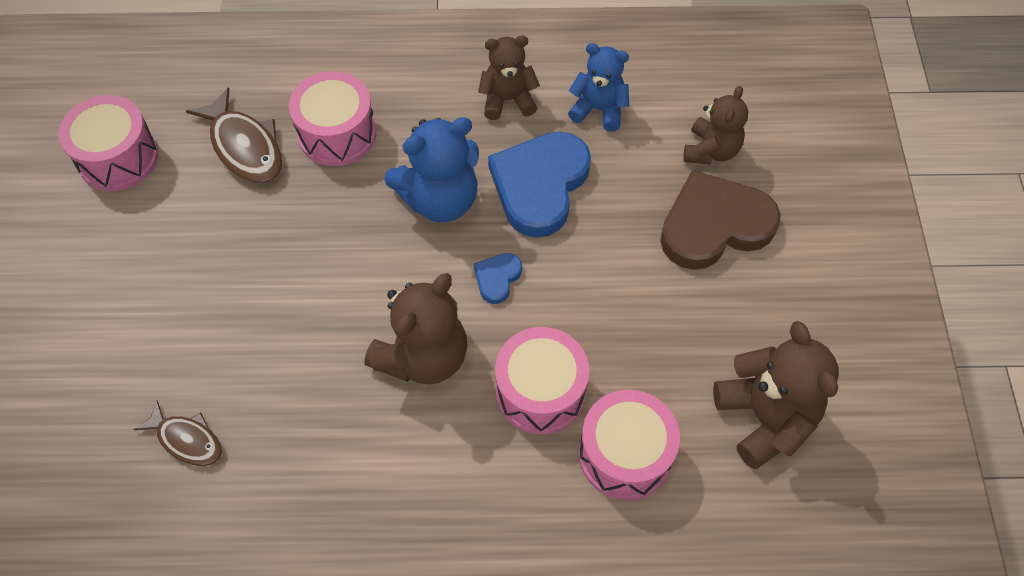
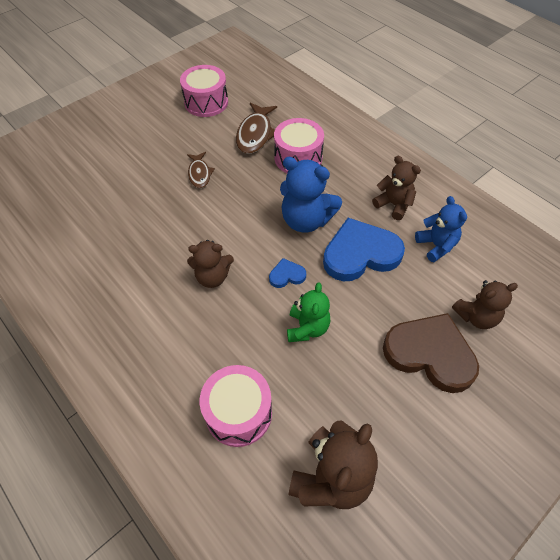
camera: 50 degrees right, 5 degrees down
(187, 440) = (92, 222): brown fish -> brown fish (199, 174)
(423, 356) = (212, 277): brown teddy bear -> brown teddy bear, size x0.66
(540, 391) = (240, 342): pink drum -> none
(584, 311) = (307, 328): none -> green teddy bear

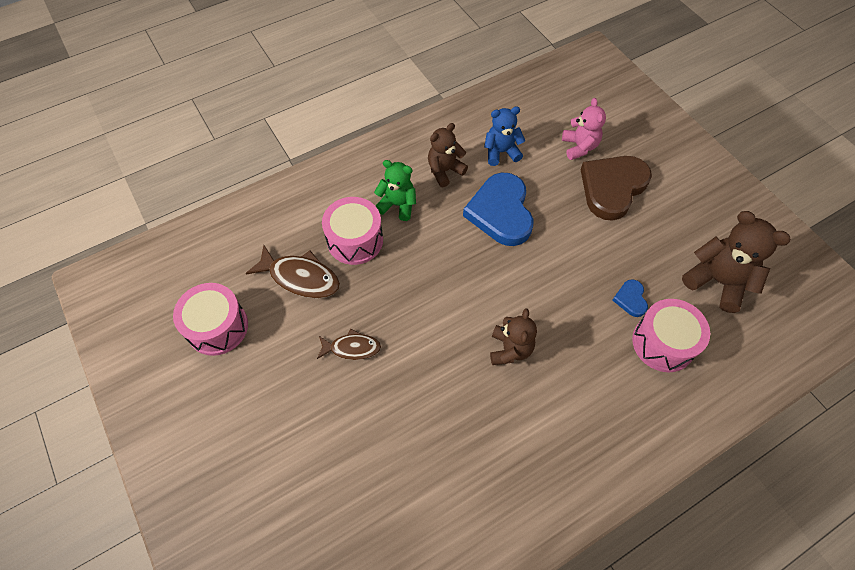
camera: 80 degrees left, 5 degrees up
(287, 275) = (517, 279): blue heart -> blue heart (630, 299)
(306, 220) = (449, 249): blue teddy bear -> none
(307, 328) = (580, 273): green teddy bear -> green teddy bear (397, 205)
(476, 316) = (579, 147): brown teddy bear -> pink teddy bear

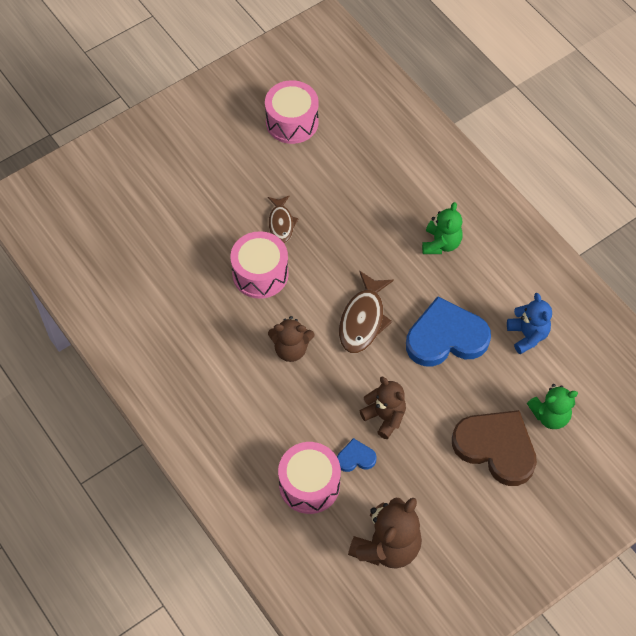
camera: 85 degrees right, 0 degrees up
(300, 277) = (347, 174): brown fish -> brown fish (363, 319)
(355, 240) = (394, 212): pink drum -> pink drum (260, 274)
(444, 171) = (492, 282): brown teddy bear -> brown teddy bear (384, 417)
(579, 147) = (550, 415): pink teddy bear -> green teddy bear

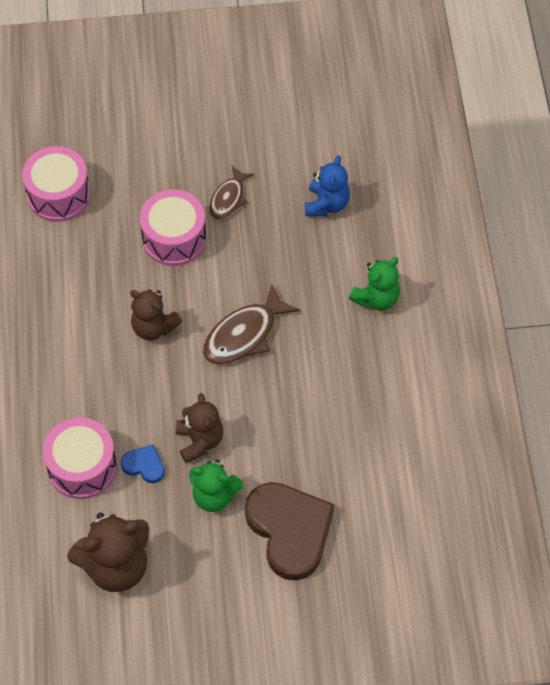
camera: 30 degrees right, 0 degrees up
(292, 122) = (309, 101): pink drum -> pink drum (59, 195)
(446, 337) = (315, 394): blue heart -> none
(527, 335) = (401, 436): blue teddy bear -> blue teddy bear (326, 204)
(550, 415) = (367, 528): green teddy bear -> green teddy bear (214, 495)

